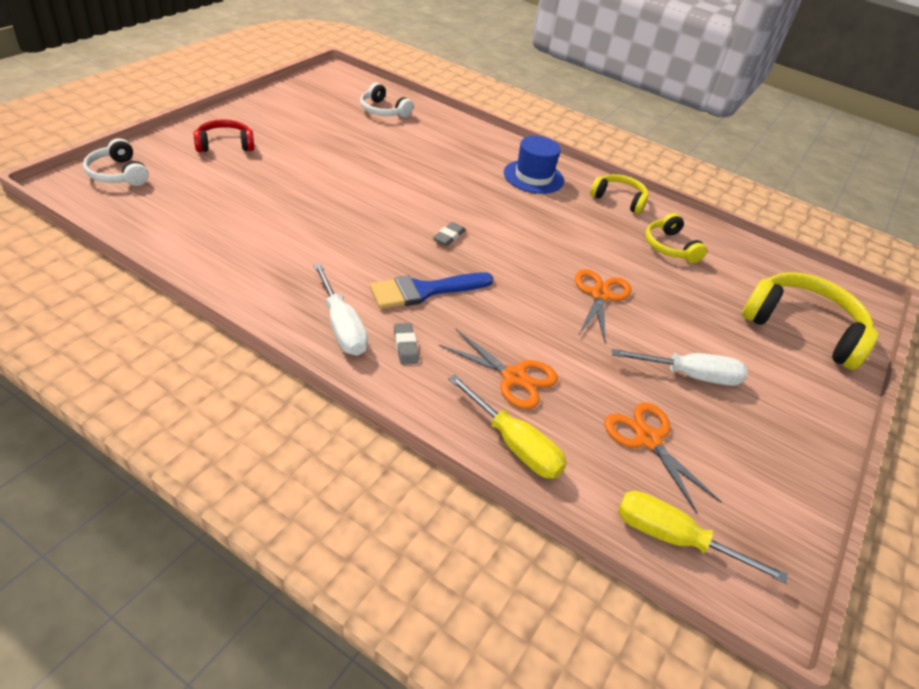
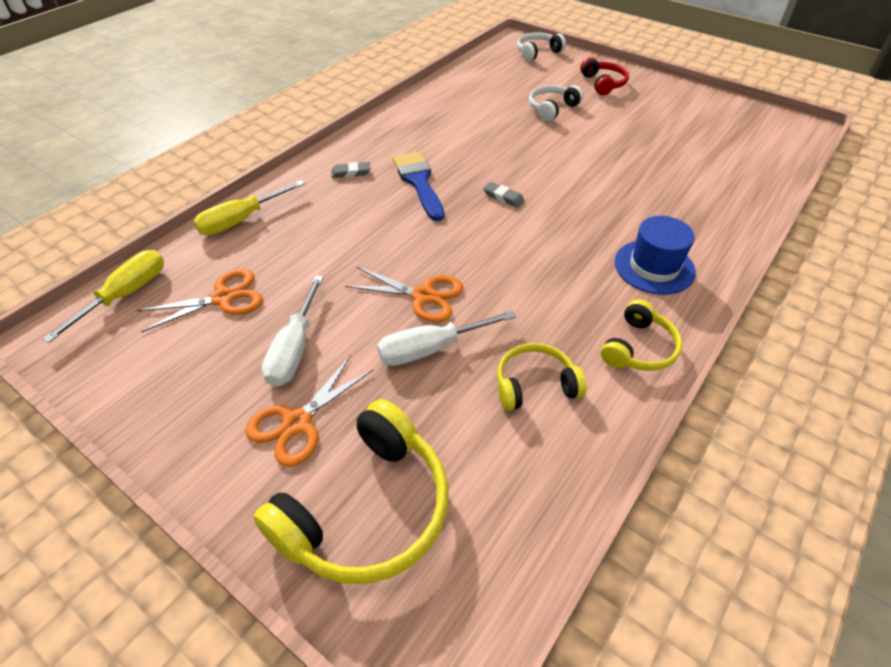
camera: 100 degrees right, 5 degrees up
(342, 327) = (373, 145): white screwdriver -> white screwdriver (430, 349)
(383, 111) = (736, 158): white headphones -> white headphones (552, 109)
(514, 377) = (310, 225): orange scissors -> orange scissors (297, 423)

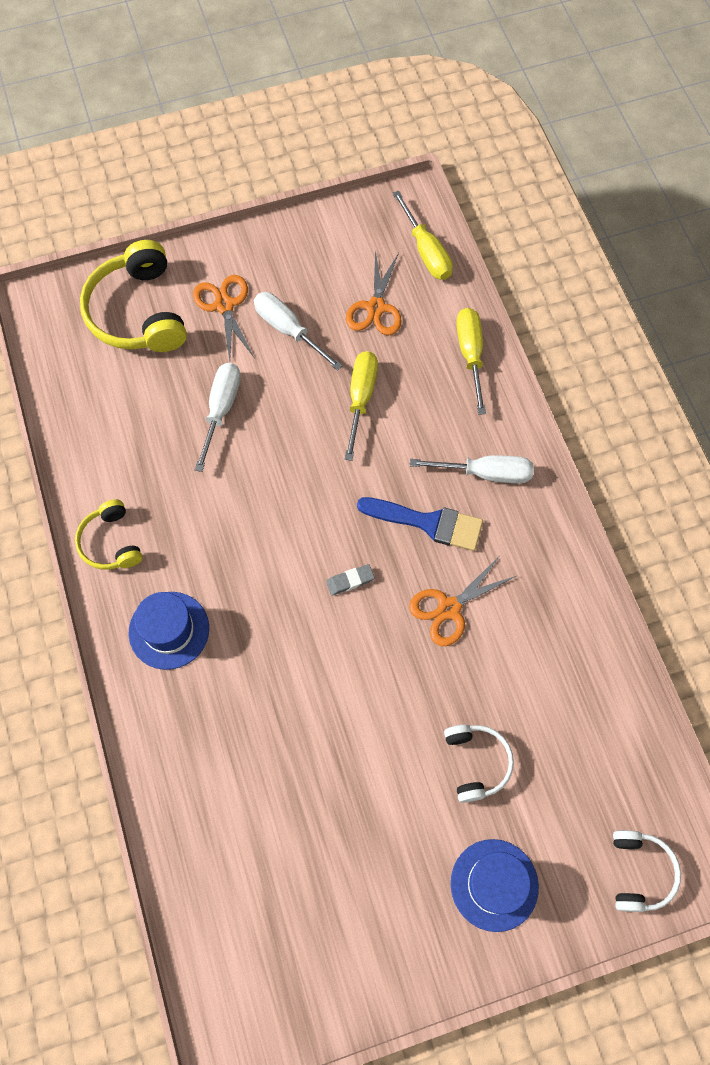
camera: 125 degrees right, 20 degrees up
(337, 262) = (361, 398): none -> yellow screwdriver
(351, 173) = (486, 473): grey eraser -> white screwdriver
(423, 296) = (275, 435): orange scissors -> orange scissors (449, 608)
(535, 385) = (140, 452): yellow headphones -> none
(603, 84) = (494, 884): red headphones -> blue hat

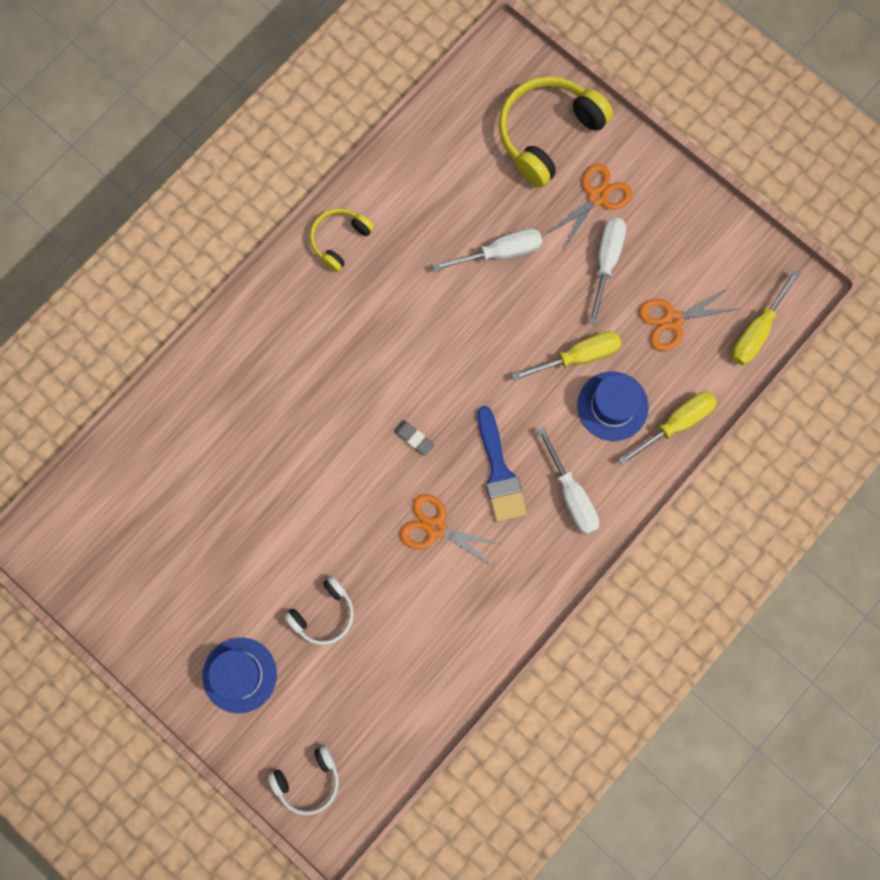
camera: 60 degrees right, 10 degrees up
(169, 630) = (296, 326): blue hat -> blue hat (612, 406)

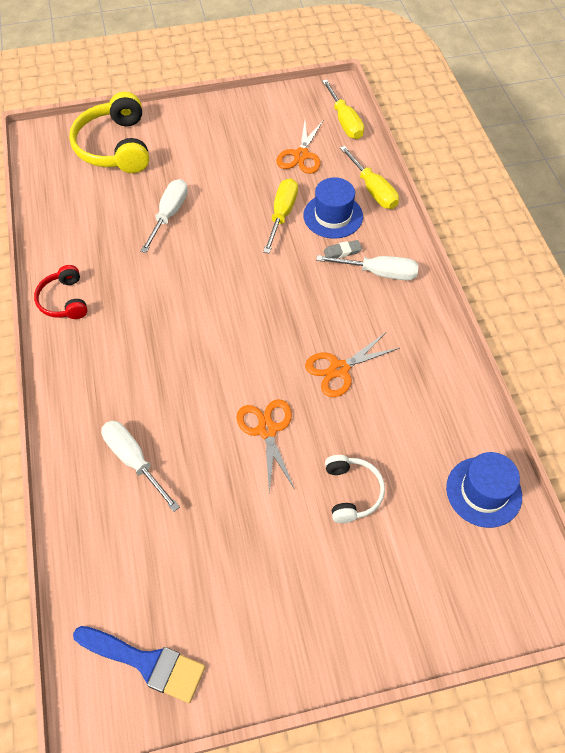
camera: 55 degrees left, 20 degrees down
(239, 675) = (359, 596): blue hat -> blue hat (483, 492)
(308, 781) = (495, 597): white headphones -> none
(339, 240) = (64, 300): yellow headphones -> red headphones
(414, 438) = (257, 342): grey eraser -> grey eraser (342, 252)
(499, 472) = (327, 305): blue brush -> blue brush (146, 662)
(597, 197) = (183, 146): orange scissors -> orange scissors (267, 430)
(606, 261) = (230, 165): white screwdriver -> white screwdriver (133, 460)
(677, 423) = (373, 190): yellow screwdriver -> yellow screwdriver turned 150 degrees clockwise

